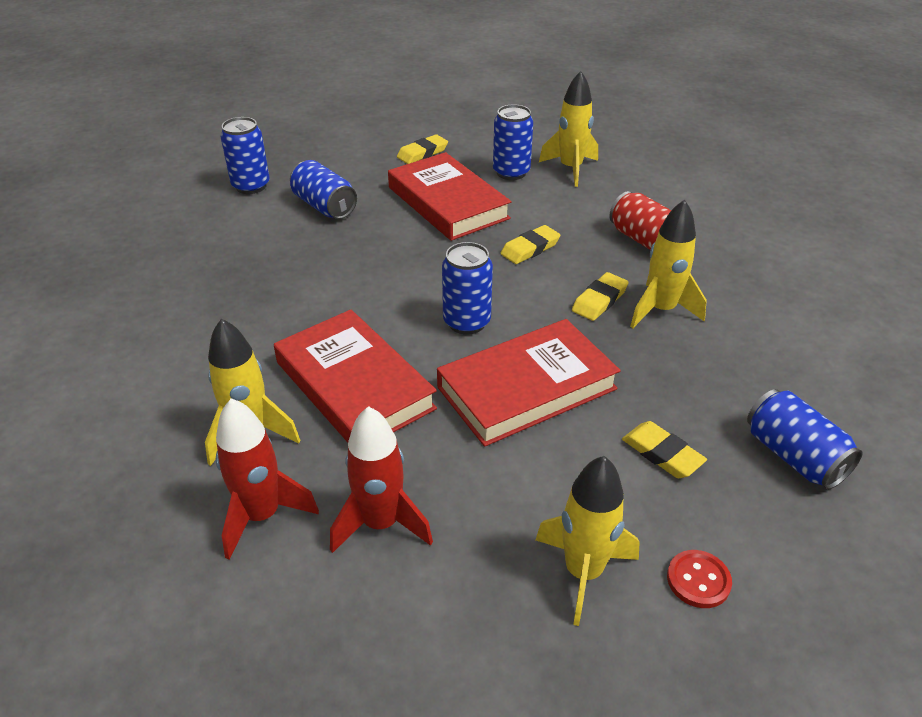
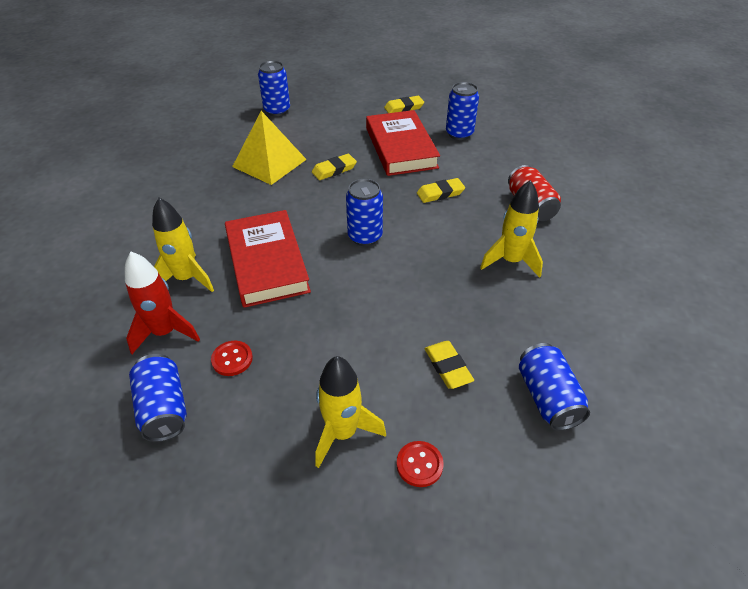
camera: 20 degrees right, 5 degrees up
(280, 256) = (269, 163): none -> yellow pyramid
(324, 206) = (316, 134): blue can -> blue can (164, 408)
(381, 523) = (232, 359): red rocket -> red button
(526, 388) = (379, 294): red book -> none
(570, 169) = (505, 139): yellow rocket -> none
(599, 300) = (468, 243): yellow eraser -> yellow eraser (334, 170)

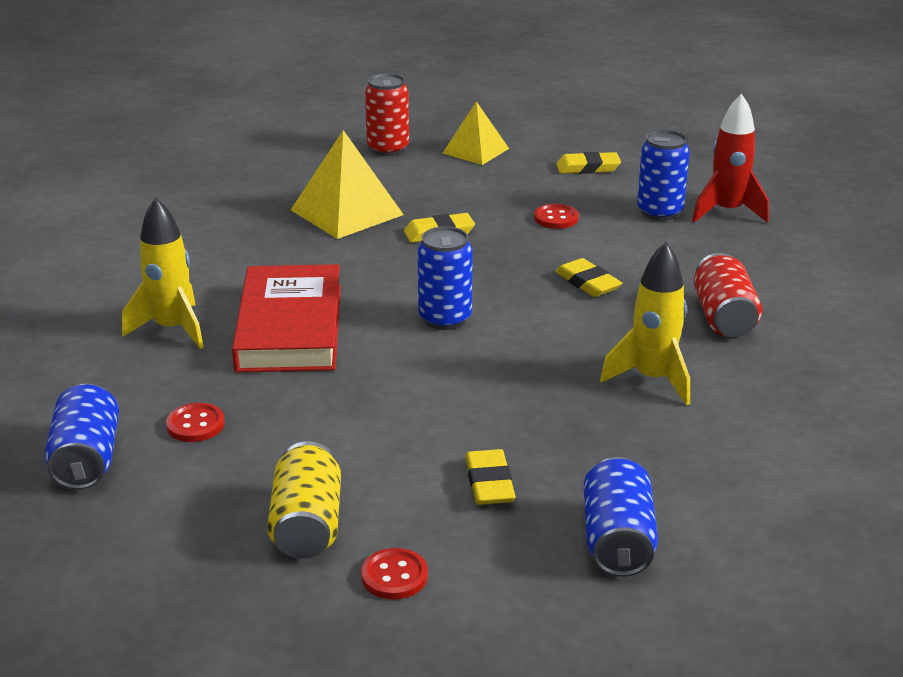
camera: 15 degrees right, 15 degrees down
(165, 332) = (120, 382): red rocket -> red rocket (727, 212)
(277, 110) = (388, 149): blue can -> red can
(331, 104) = (475, 151): none -> yellow pyramid
(342, 433) = (307, 525): yellow rocket -> yellow can
(401, 148) = (556, 218): red book -> red button
(440, 193) = (587, 282): yellow eraser -> yellow eraser turned 60 degrees clockwise

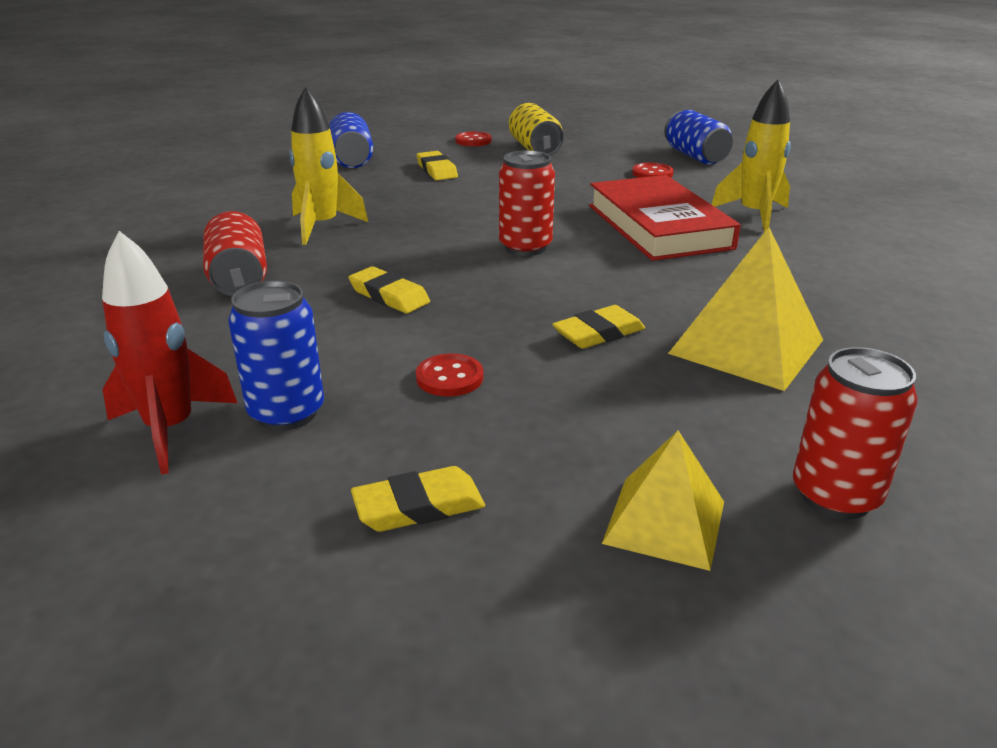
camera: 165 degrees right, 0 degrees up
(445, 319) = (525, 247): blue can -> red can

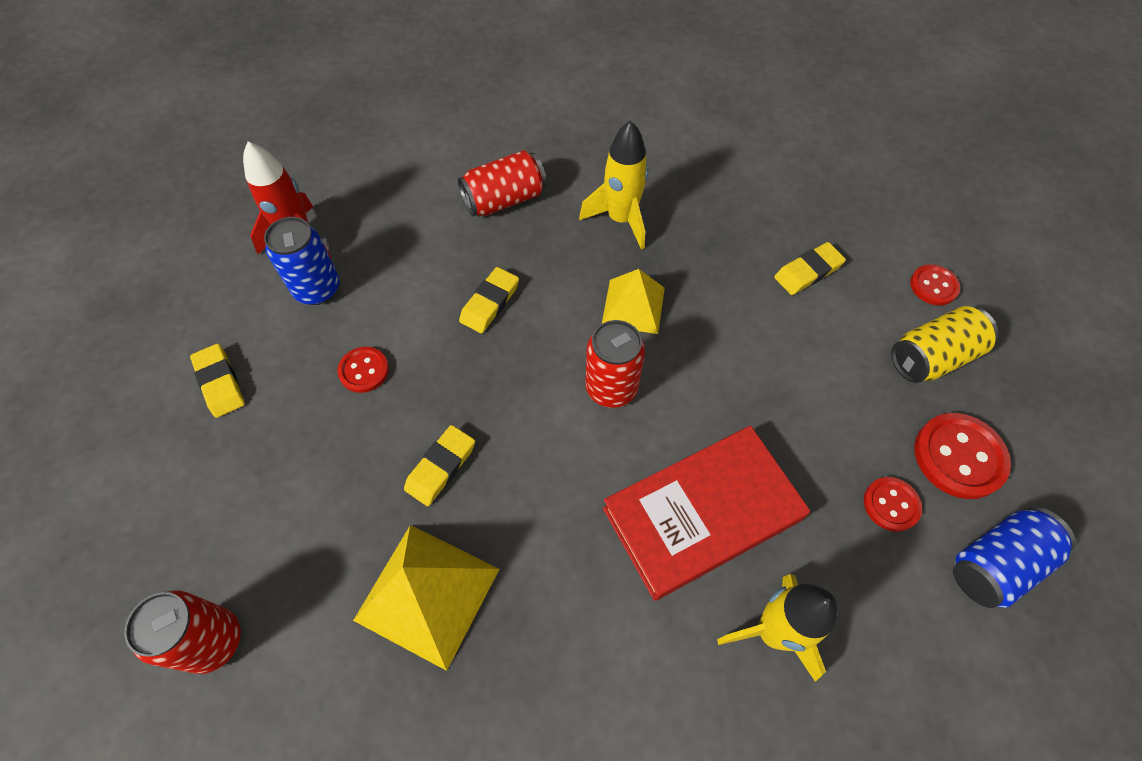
camera: 80 degrees right, 30 degrees up
(352, 159) = (812, 190): blue can -> none
(598, 333) = (441, 467): yellow eraser -> yellow eraser turned 75 degrees clockwise
(617, 153) = (959, 457): none -> red button
(665, 521) = (195, 523): yellow pyramid -> yellow pyramid (633, 306)

